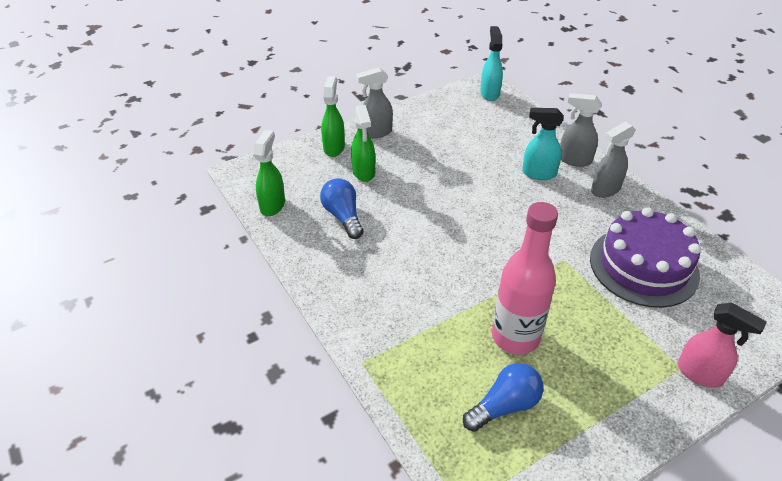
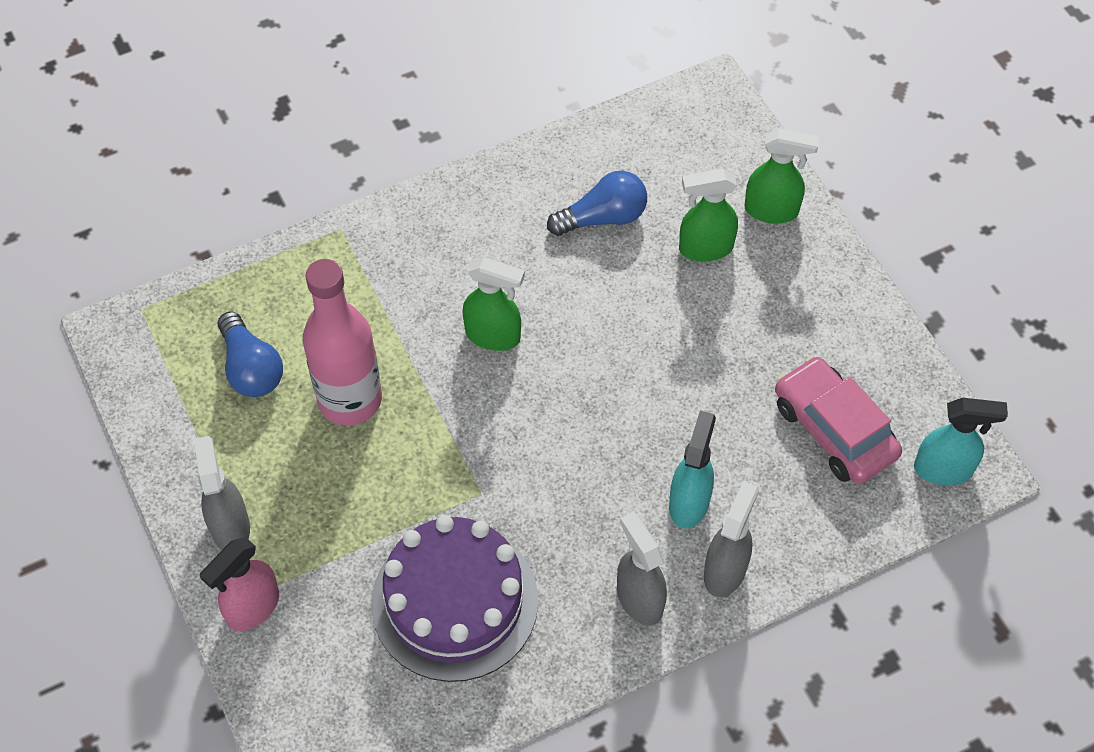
camera: 95 degrees right, 15 degrees up
(273, 205) = (634, 133): green spray bottle -> green spray bottle (493, 336)
(376, 132) = (813, 271): grey spray bottle -> grey spray bottle (230, 526)
(477, 125) = (834, 429): none -> pink car

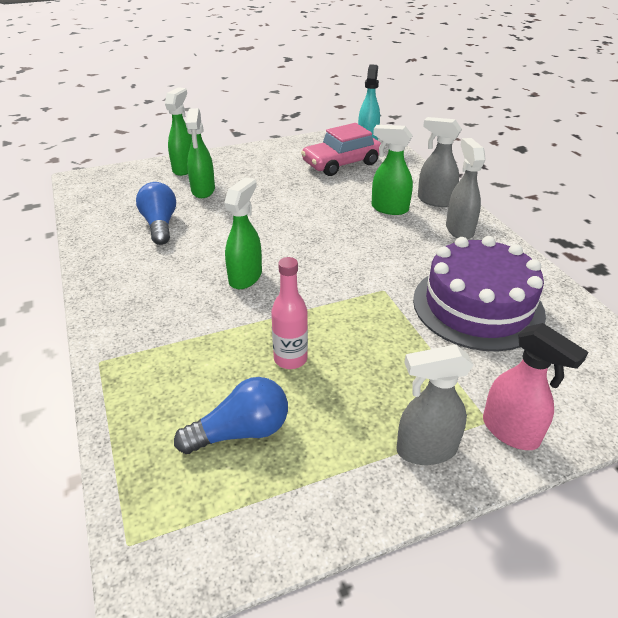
camera: 85 degrees left, 20 degrees down
(350, 399) = (290, 359): pink bottle -> pink bottle, size x0.57
(639, 598) = (459, 230): grey spray bottle -> grey spray bottle turned 105 degrees clockwise
(689, 502) = (389, 208): turquoise spray bottle -> green spray bottle

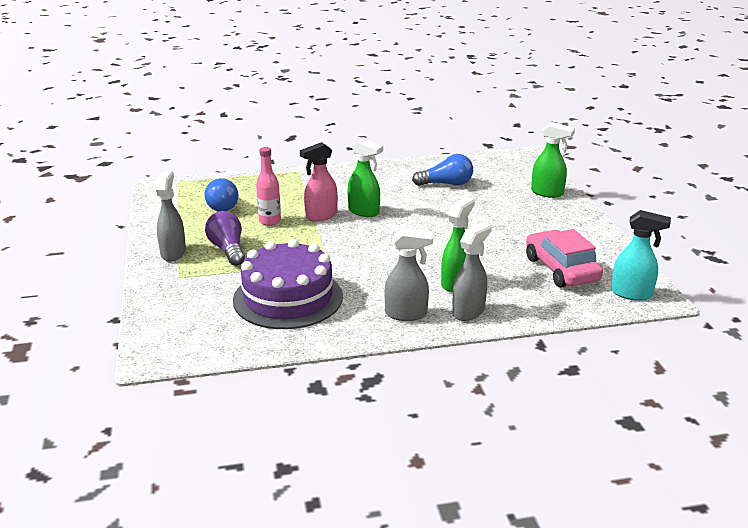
camera: 100 degrees right, 10 degrees down
(203, 190) = (502, 200): green spray bottle -> none
(390, 385) = (228, 250): none -> purple light bulb
(511, 431) = (165, 282): pink spray bottle -> pink spray bottle (321, 216)

